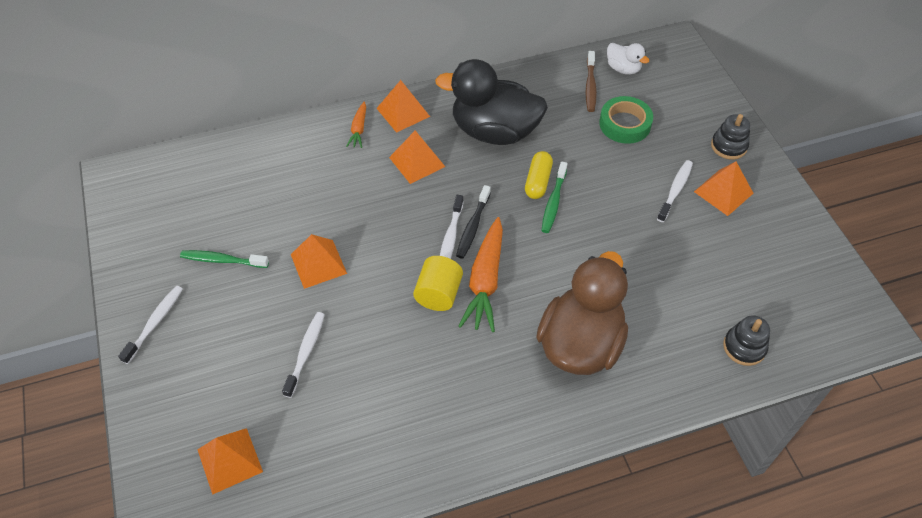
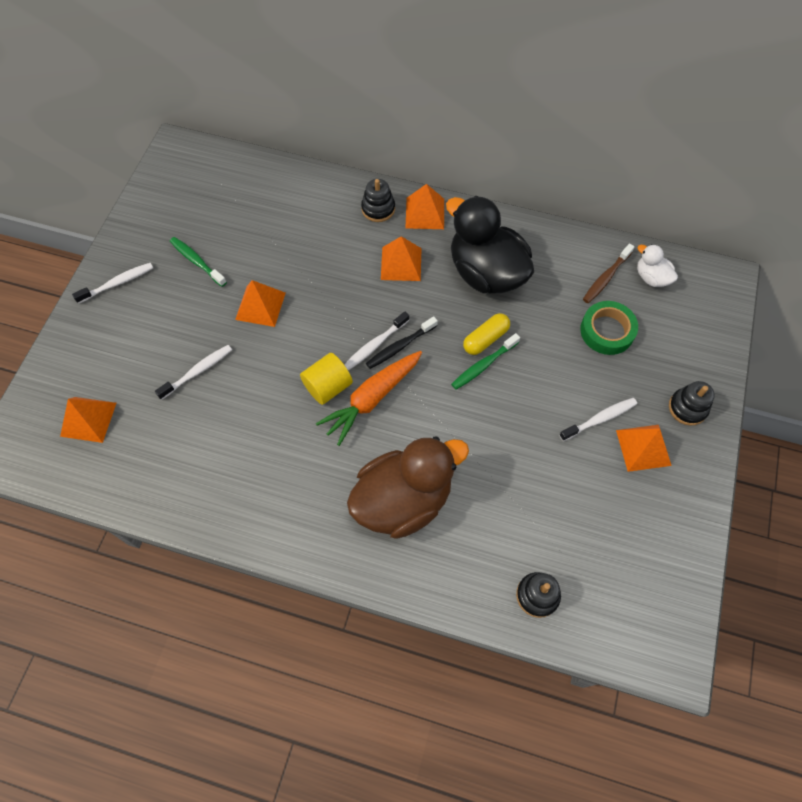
camera: 35 degrees right, 10 degrees up
(359, 129) = (378, 209): orange carrot -> black stacking toy
(623, 69) = (651, 277): white duck -> white duck turned 150 degrees clockwise

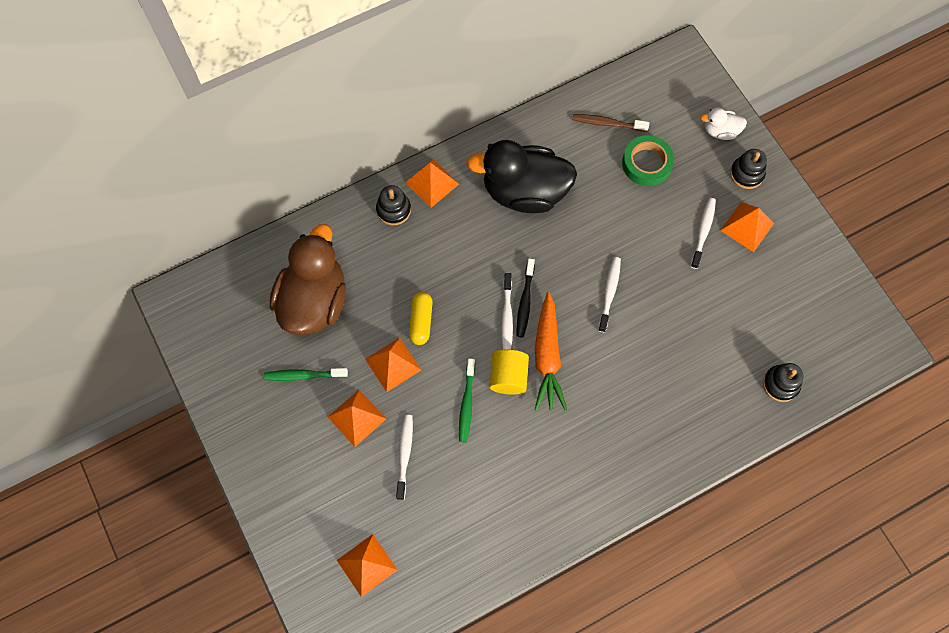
camera: 45 degrees left, 5 degrees up
(118, 283) = (262, 449): white toothbrush -> white toothbrush (609, 293)
(401, 264) = (458, 238): orange pyramid -> orange pyramid (357, 418)
(403, 500) = (641, 405): brown duck -> brown duck (314, 301)
(483, 365) = (594, 263): green toothbrush -> green toothbrush (466, 404)
(485, 339) = (575, 242): yellow capsule -> yellow capsule (421, 321)
(606, 278) = (607, 123): brown toothbrush -> brown toothbrush turned 105 degrees clockwise
(651, 277) = (636, 97): white duck -> white duck (720, 131)

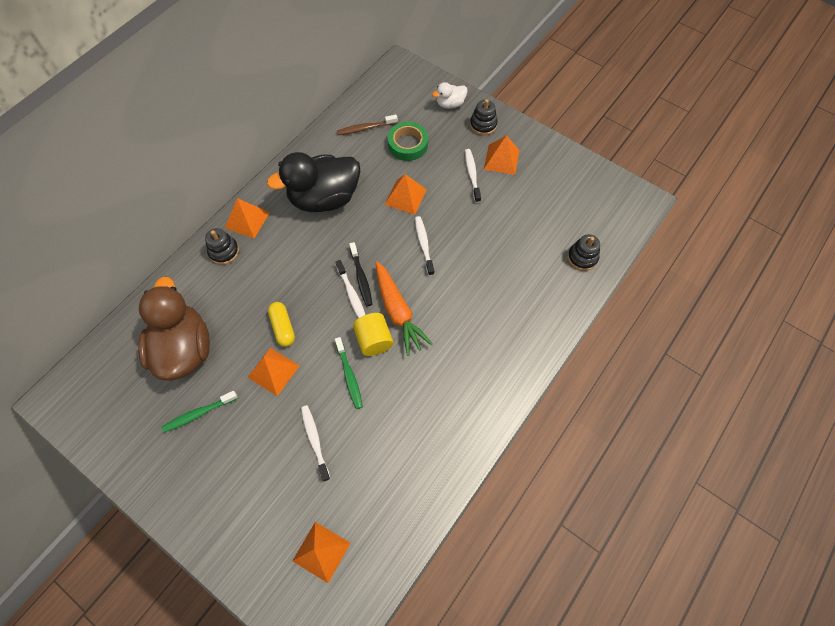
camera: 25 degrees left, 5 degrees down
(357, 418) = (260, 428): orange pyramid -> orange pyramid (405, 197)

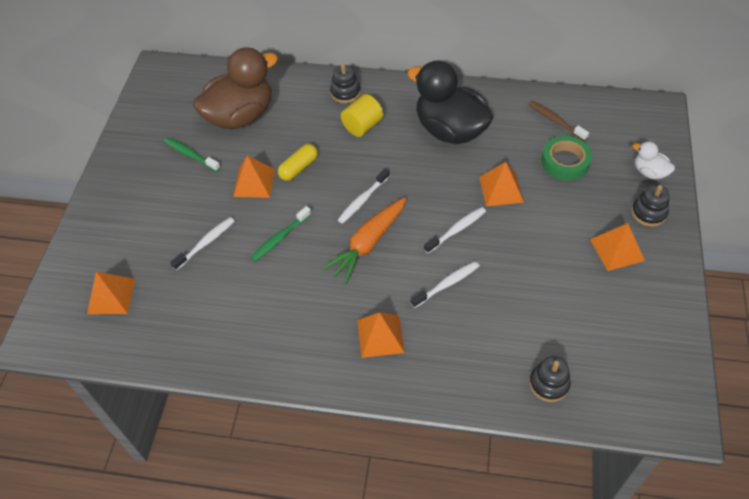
camera: 65 degrees right, 10 degrees down
(247, 220) = (387, 91): orange pyramid -> orange pyramid (380, 336)
(361, 278) = (385, 198): black toothbrush -> none
(374, 340) = (326, 239): yellow cylinder -> yellow cylinder (362, 126)
(472, 175) = (574, 232): white toothbrush -> white toothbrush (447, 284)

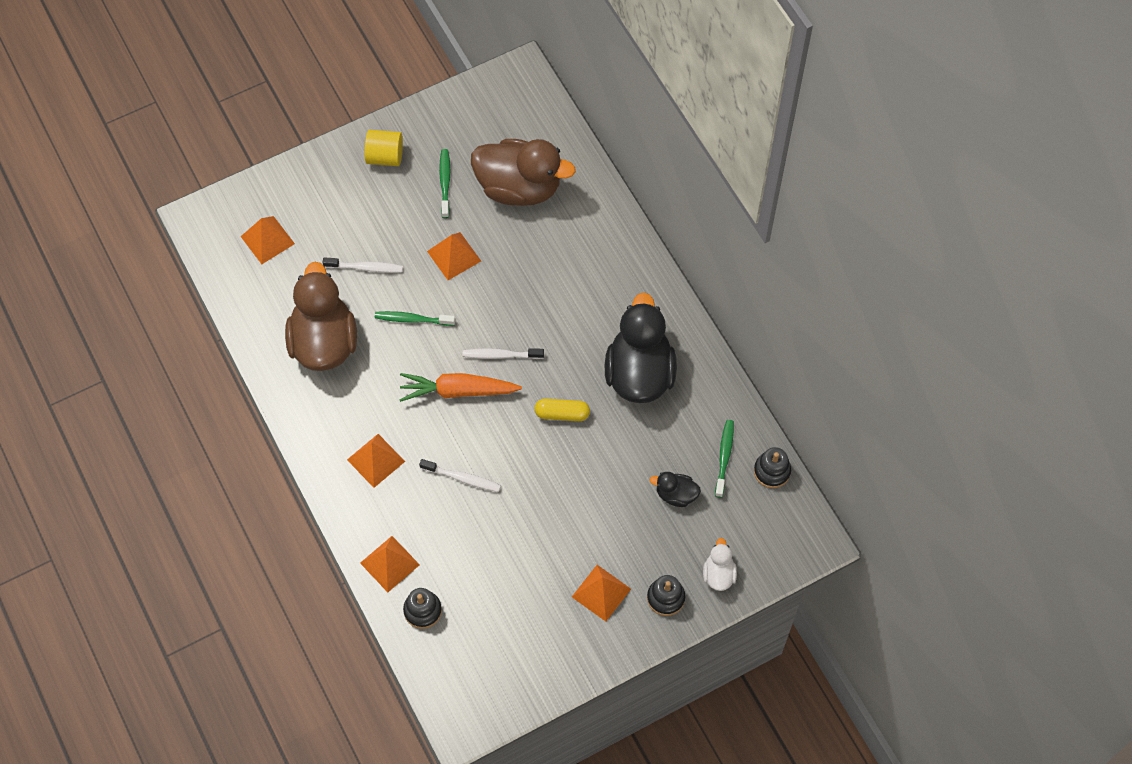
camera: 50 degrees right, 10 degrees up
(240, 310) = (324, 342): none -> brown duck
(299, 168) = (497, 279): yellow capsule -> yellow capsule (562, 414)
(345, 92) = (617, 253): black stacking toy -> black stacking toy (772, 471)
(362, 126) = (586, 296): yellow cylinder -> yellow cylinder (385, 156)
(457, 230) = (525, 451): white toothbrush -> none
(501, 189) = (599, 459): orange pyramid -> orange pyramid (389, 564)
(555, 120) = (724, 457): brown toothbrush -> green toothbrush
(565, 162) = (676, 494): green tape -> black duck

